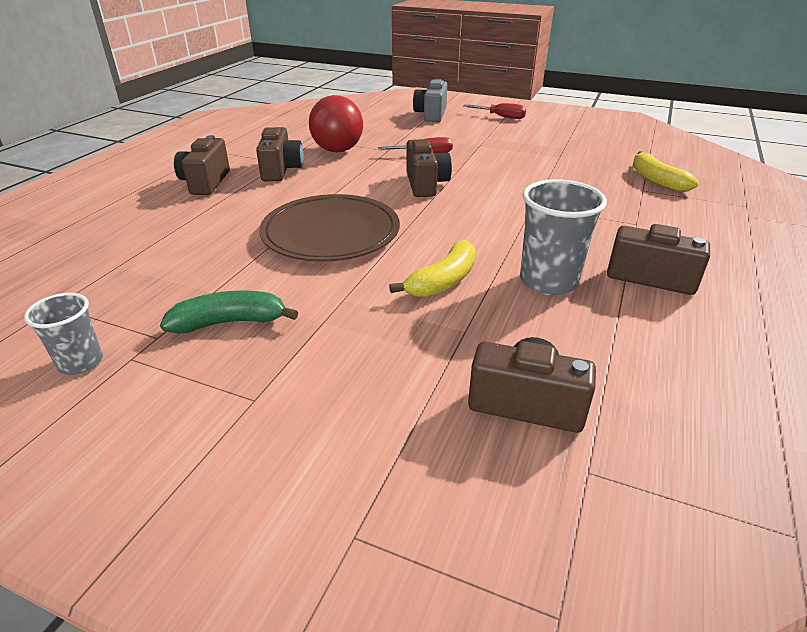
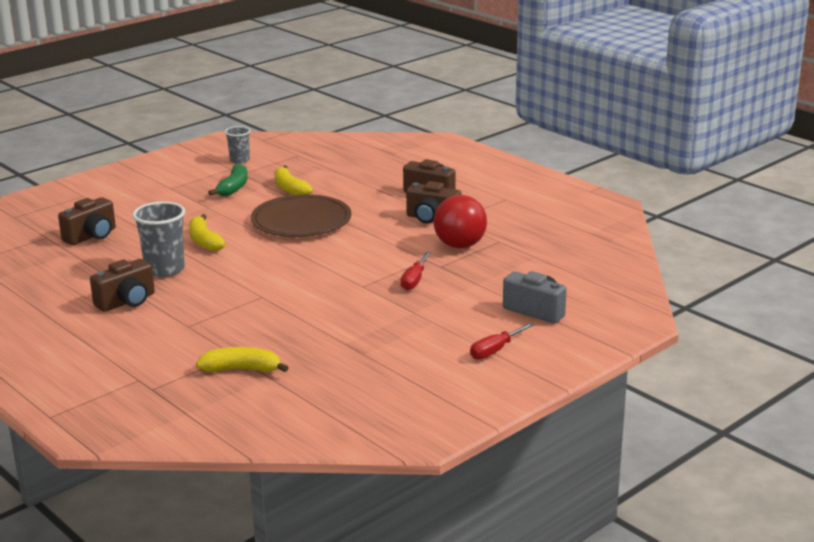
camera: 115 degrees right, 10 degrees down
(220, 270) = (290, 189): none -> yellow banana
(425, 184) = (346, 266): brown camera -> none

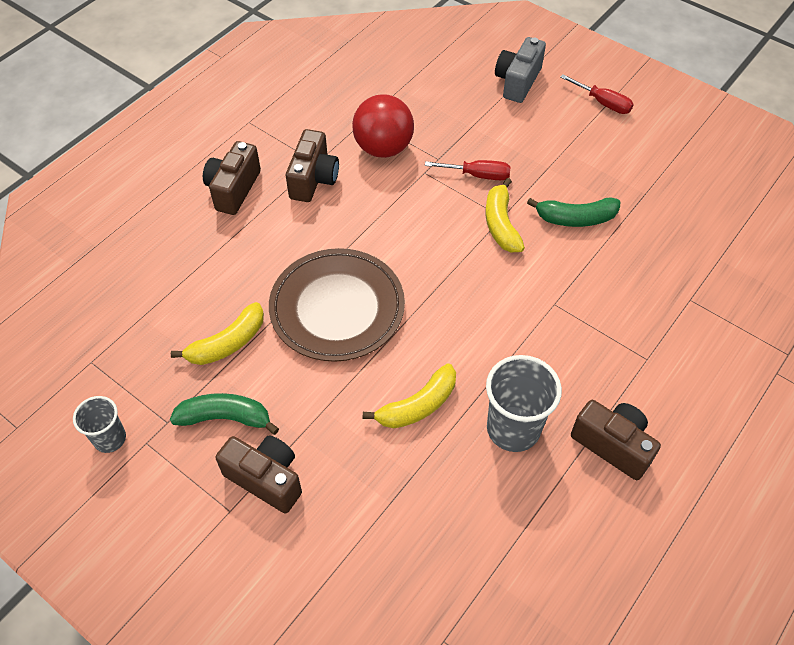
camera: 100 degrees left, 30 degrees up
(91, 236) = (428, 567): brown camera -> brown camera (266, 479)
(242, 369) = (716, 284): yellow banana -> yellow banana (501, 224)
(347, 316) = (575, 218): none -> green banana

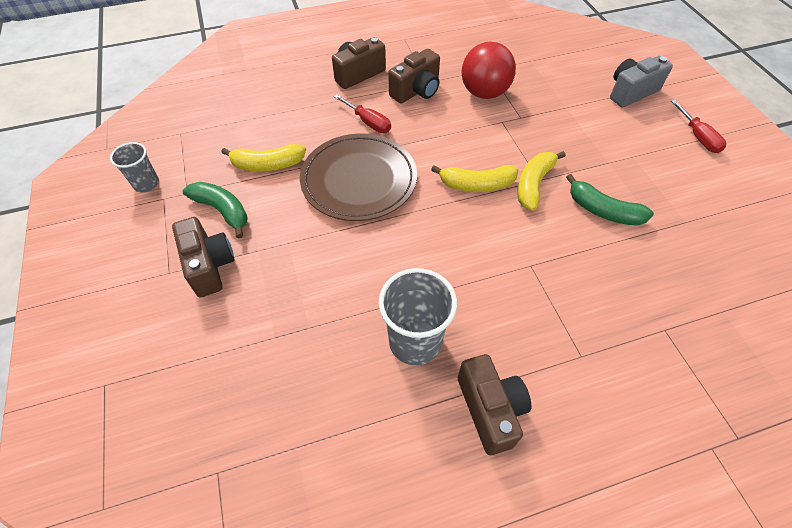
camera: 35 degrees right, 0 degrees up
(417, 406) = (356, 279): yellow banana -> yellow banana (476, 185)
(477, 175) = (543, 142): red screwdriver -> red screwdriver (368, 122)

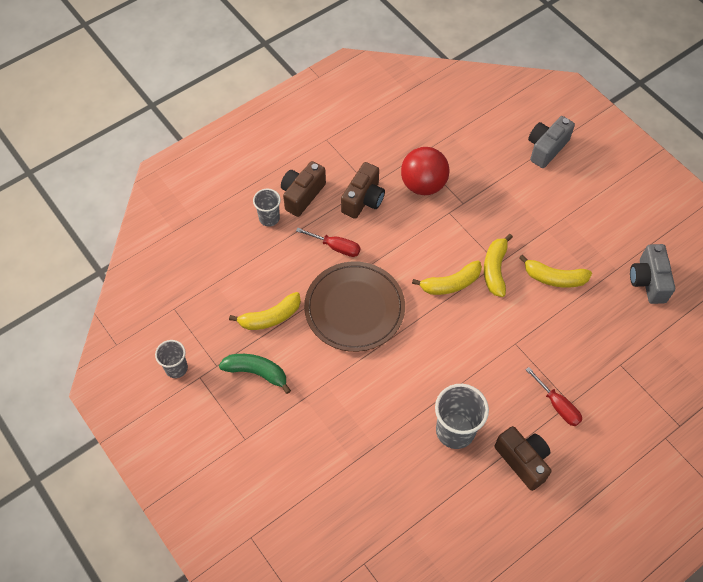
camera: 20 degrees left, 5 degrees up
(209, 266) = (274, 423): brown camera -> none
(316, 84) = (269, 218): none -> grey cup
(603, 210) = (554, 278): green banana -> yellow banana
(698, 137) = (609, 182): red screwdriver -> red screwdriver (557, 405)
(725, 245) = (648, 281): none -> grey camera

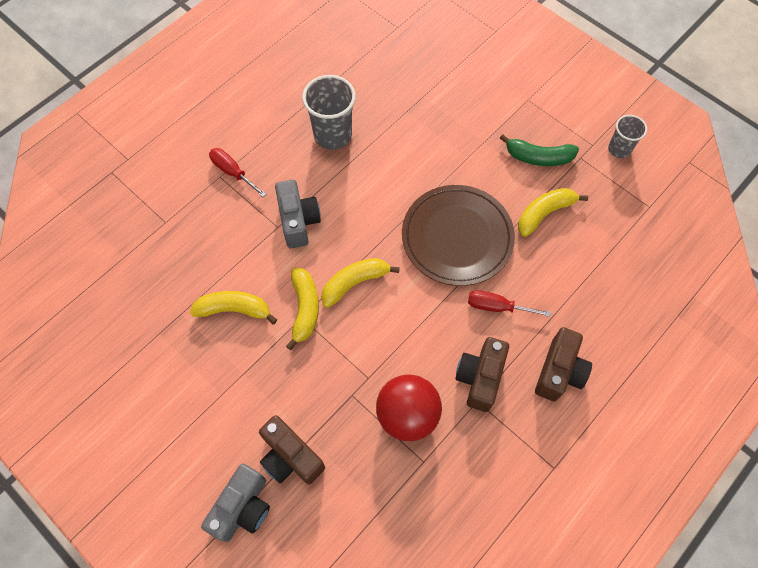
camera: 170 degrees right, 5 degrees up
(269, 218) = (588, 332): grey cup -> none
(523, 461) = (266, 119): brown camera -> brown camera (290, 457)
(648, 281) = (122, 323): grey camera -> grey camera (298, 221)

